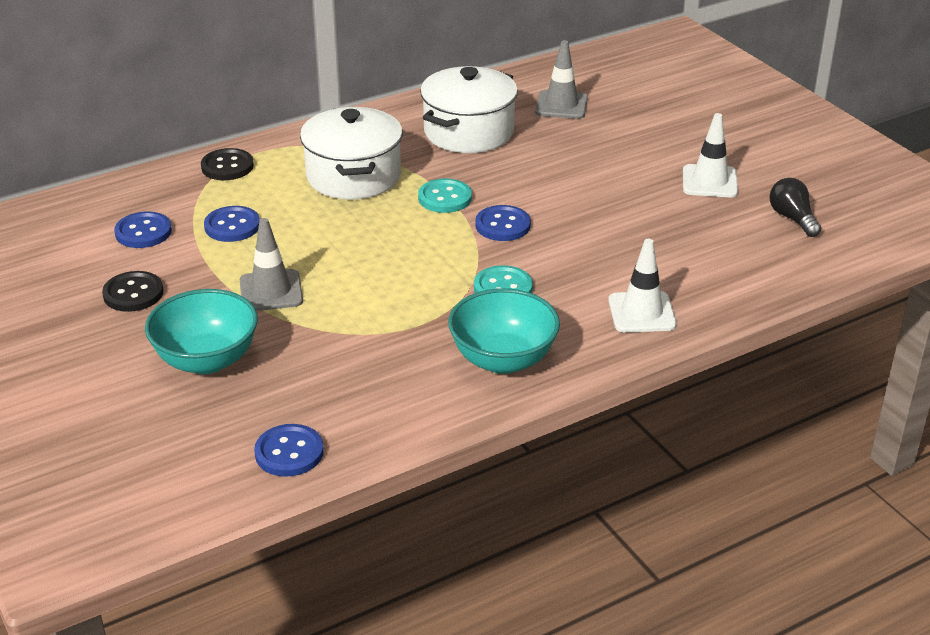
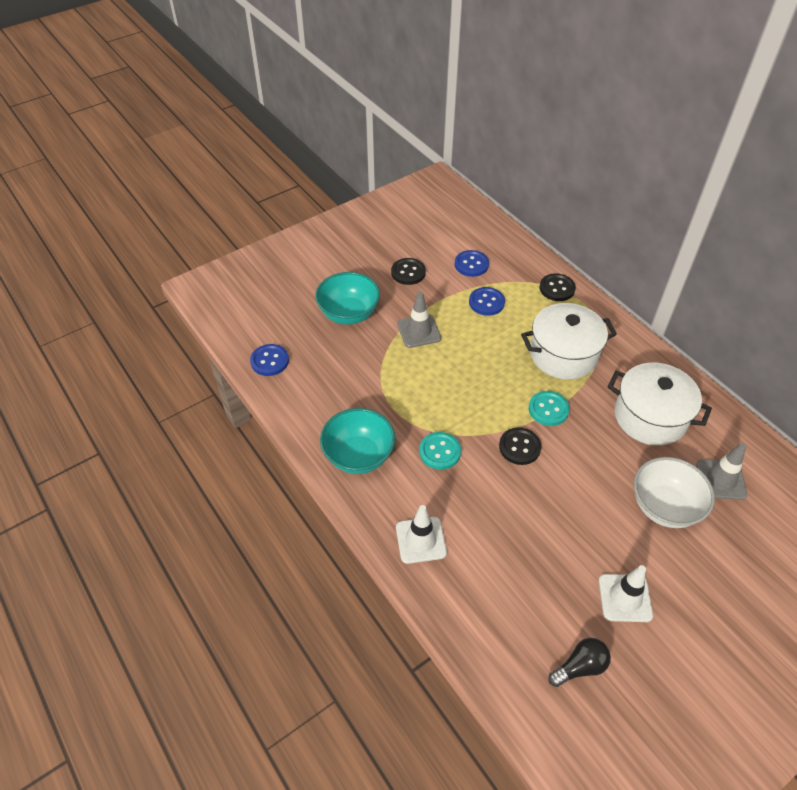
camera: 85 degrees right, 15 degrees up
(502, 225) = (519, 447): blue button -> black button
(596, 142) = (664, 507): none -> white bowl

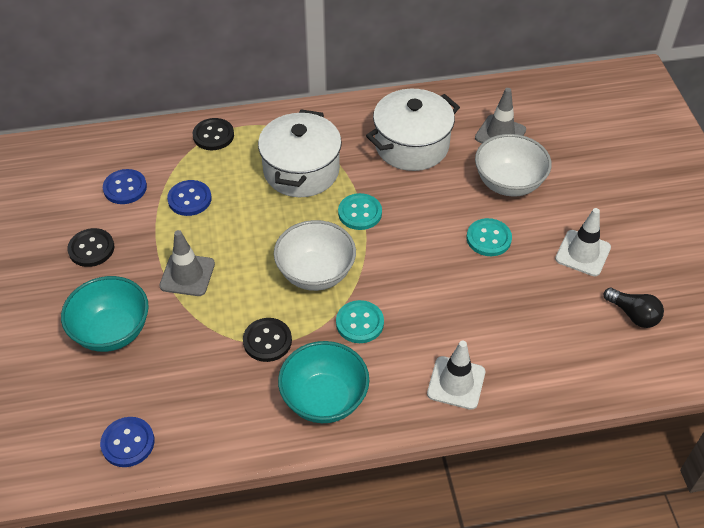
camera: 65 degrees left, 0 degrees up
(469, 405) = (316, 273): none -> white bowl
(519, 447) = (391, 255): black button -> black button (267, 341)
(580, 667) = (633, 315): black light bulb -> black light bulb turned 135 degrees clockwise
(587, 513) = (488, 238): none -> turquoise button

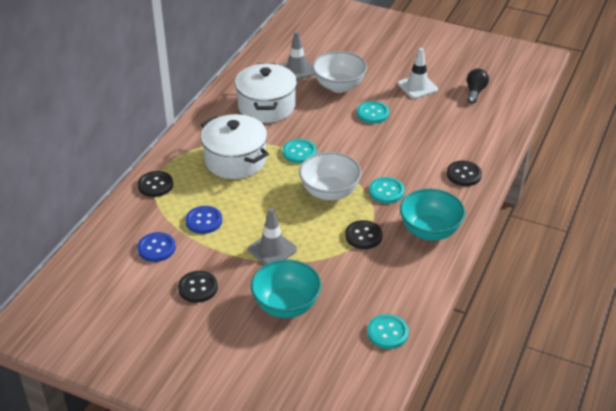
camera: 55 degrees left, 10 degrees down
(128, 443) = (387, 333): blue button -> turquoise button
(456, 383) = (463, 174): white traffic cone -> black button
(633, 315) = (475, 92): black light bulb -> black light bulb turned 60 degrees counterclockwise

